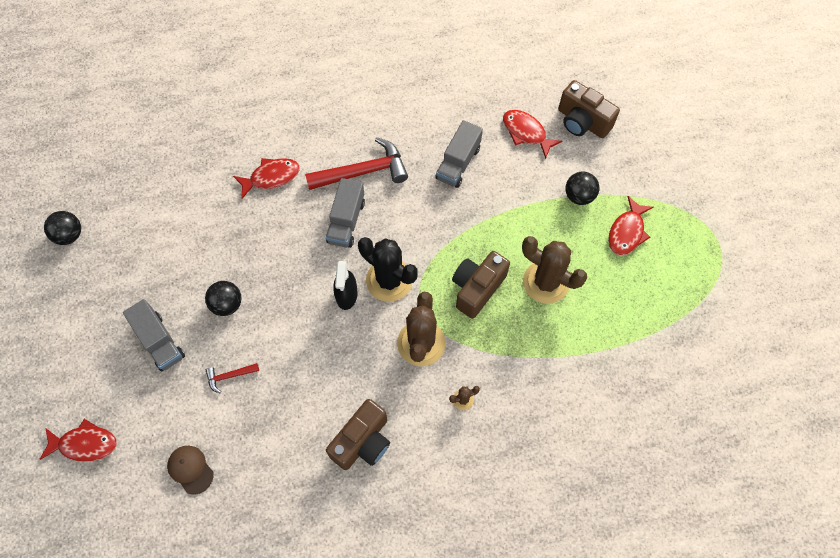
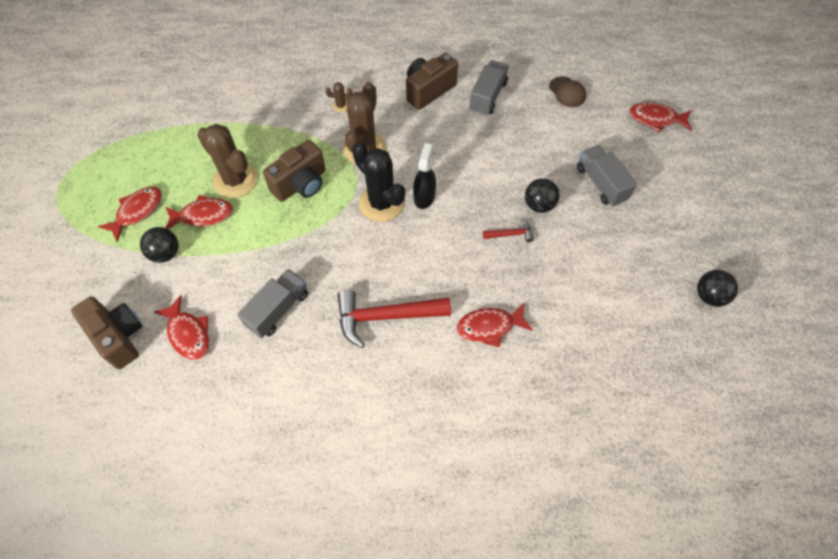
camera: 170 degrees left, 5 degrees down
(229, 376) = (536, 148): red hammer -> red hammer (511, 234)
(346, 221) = (413, 265): grey truck -> grey truck (488, 96)
(561, 238) = (203, 215): none -> red fish

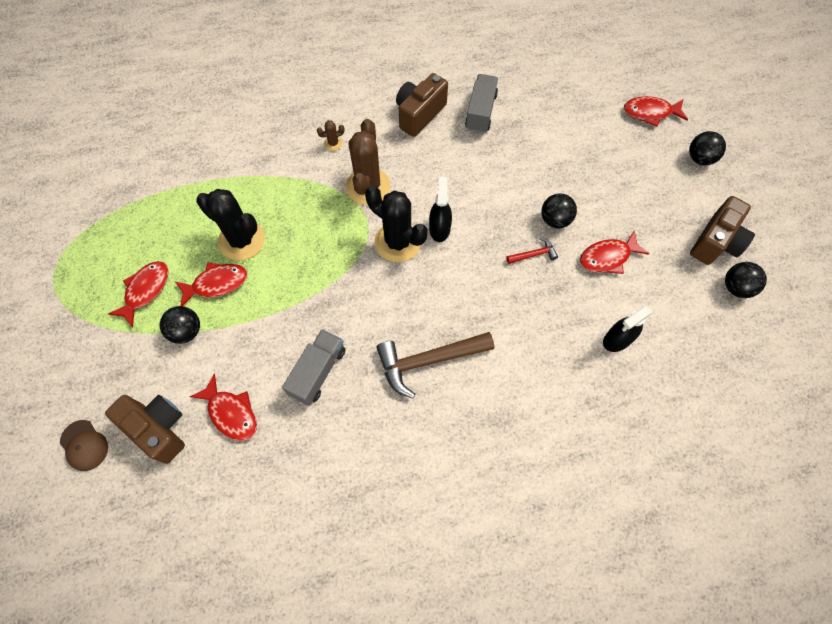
camera: 10 degrees left, 5 degrees up
(235, 180) = (241, 240): brown cactus -> black cactus
(301, 184) = (311, 234): brown camera -> brown camera (715, 242)
(385, 316) = (428, 361): red hammer -> brown hammer
(489, 327) = (533, 354): red fish -> red fish (607, 257)
(567, 92) = (558, 96): brown cap -> brown cap (84, 445)
(577, 326) = (617, 339): none -> black spray bottle
(601, 183) = (611, 188): grey truck -> none
(697, 168) = (700, 158): none -> black ball

